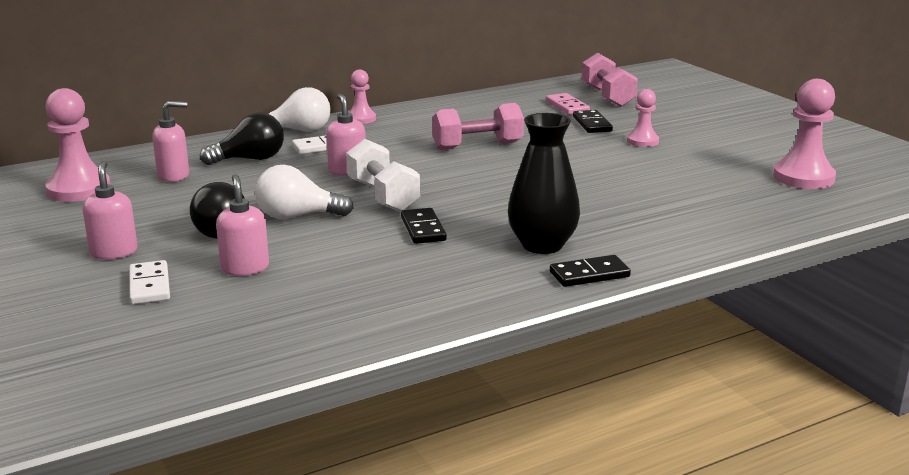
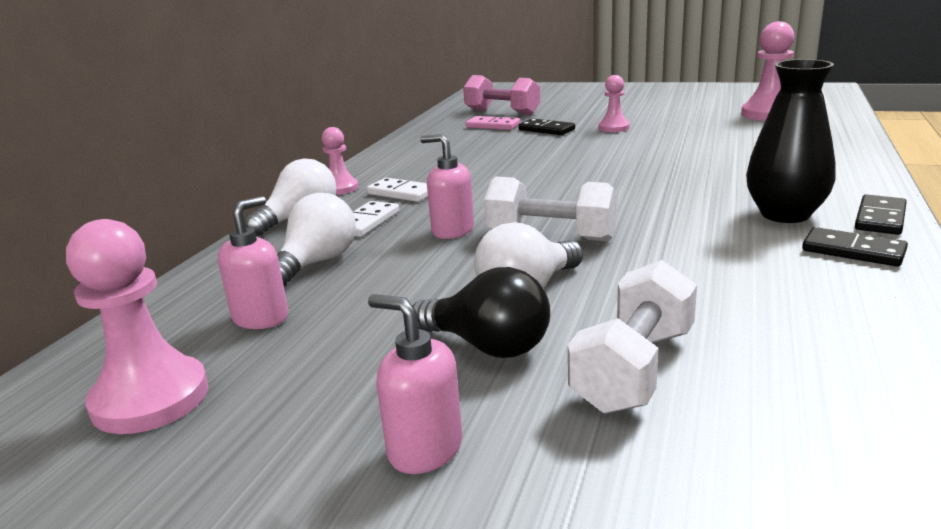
camera: 40 degrees left, 0 degrees up
(150, 286) = (595, 462): white domino -> white domino (402, 193)
(245, 268) = (634, 369): pink soap dispenser -> white dumbbell
(250, 159) = (317, 263): black light bulb -> white light bulb
(423, 229) = (668, 245): black domino -> black domino (853, 251)
(477, 146) = (508, 171): pink dumbbell -> none

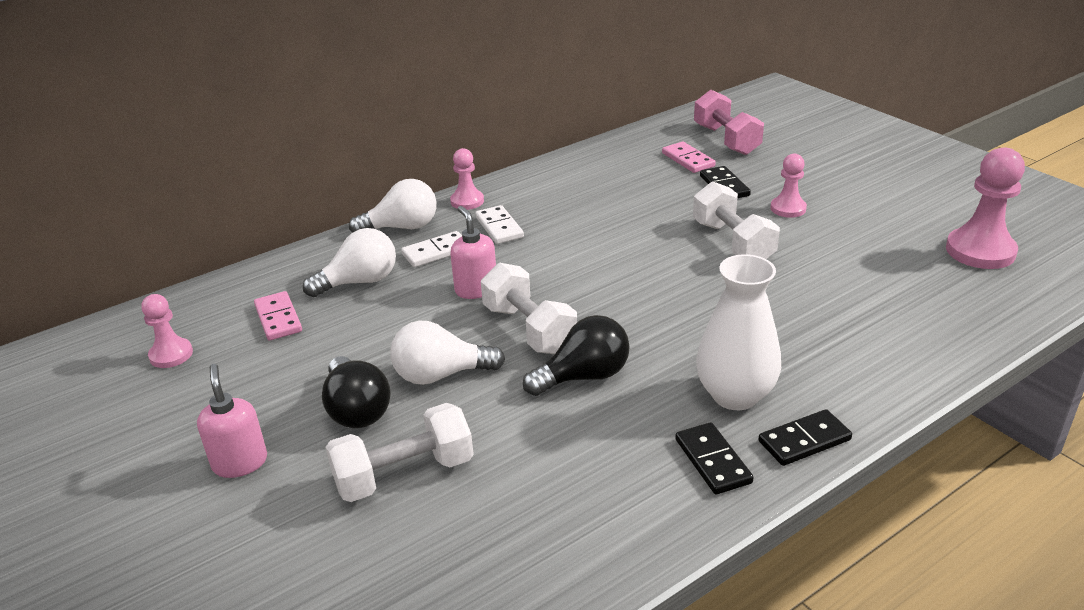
camera: 35 degrees right, 10 degrees up
(150, 398) = (171, 355): pink pawn -> pink pawn, size x0.58
(261, 318) = (278, 318): pink soap dispenser -> pink domino
(611, 150) = (732, 242): none -> white dumbbell
(656, 245) = (584, 377): none -> black light bulb
(785, 214) = (735, 395): black vase -> white vase

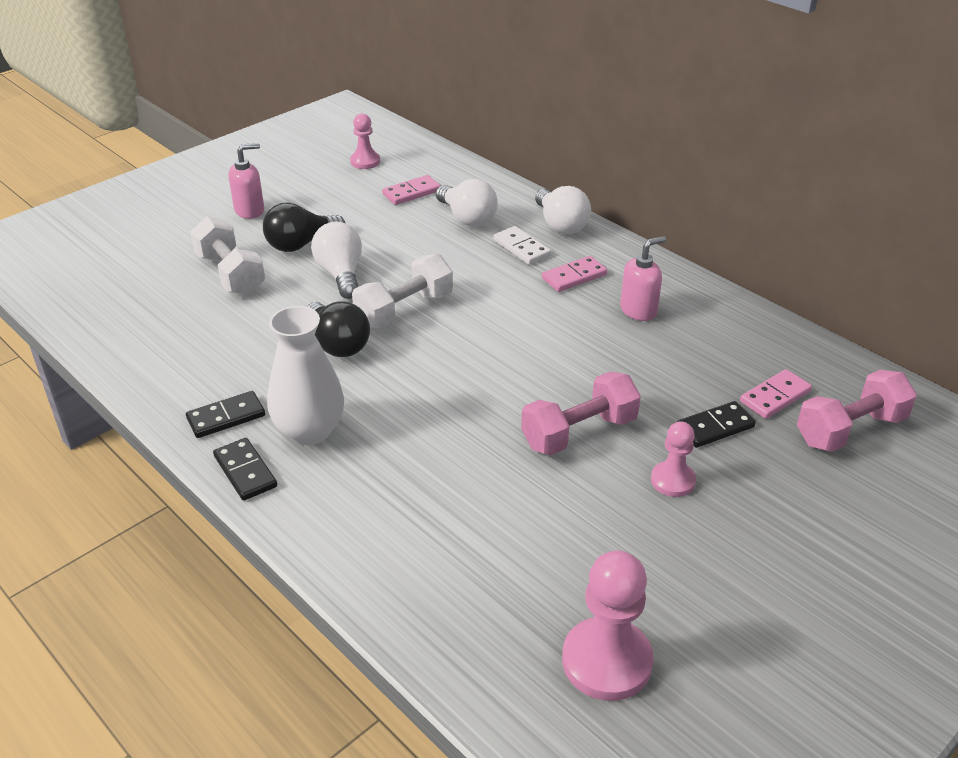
camera: 80 degrees right, 5 degrees up
(467, 201) = (620, 253): pink pawn -> none
(476, 289) = (463, 276): pink soap dispenser -> pink soap dispenser (638, 310)
(499, 227) = (574, 277): white domino -> pink domino
(732, 242) = (579, 432): white dumbbell -> pink dumbbell

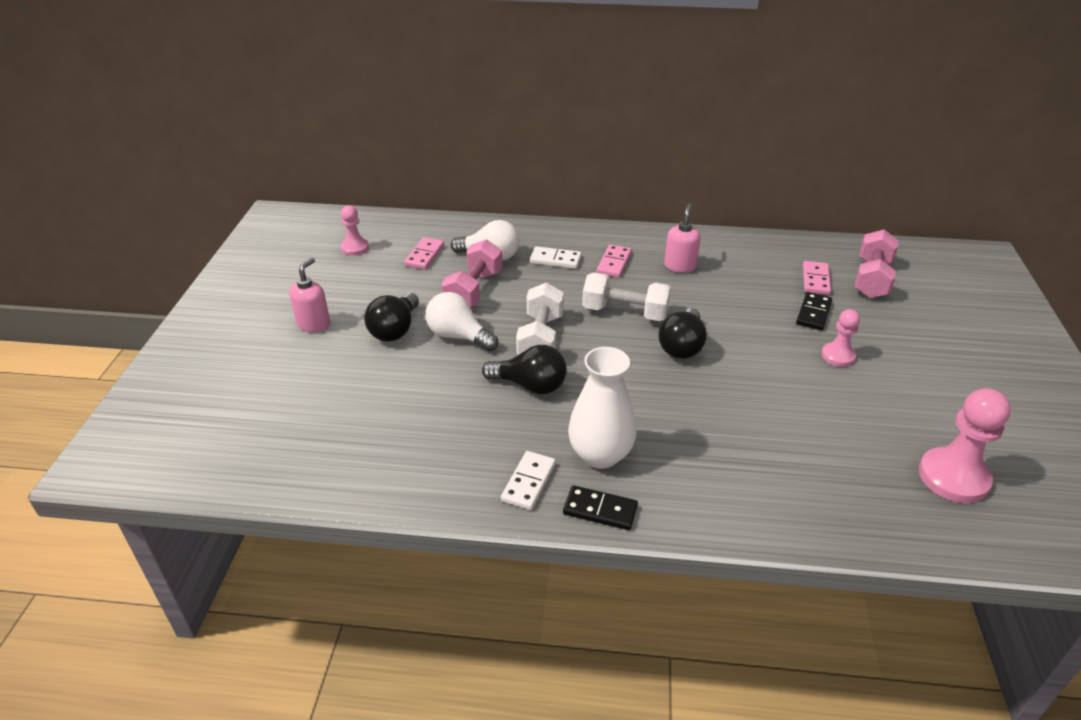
camera: 40 degrees left, 0 degrees up
(226, 417) = (528, 482): black domino -> white domino
(230, 274) = (371, 379): white dumbbell -> white dumbbell (625, 312)
(521, 384) = (682, 346): none -> black light bulb
(560, 225) = (557, 233): white light bulb -> none
(579, 432) = (755, 357): pink dumbbell -> pink dumbbell (474, 290)

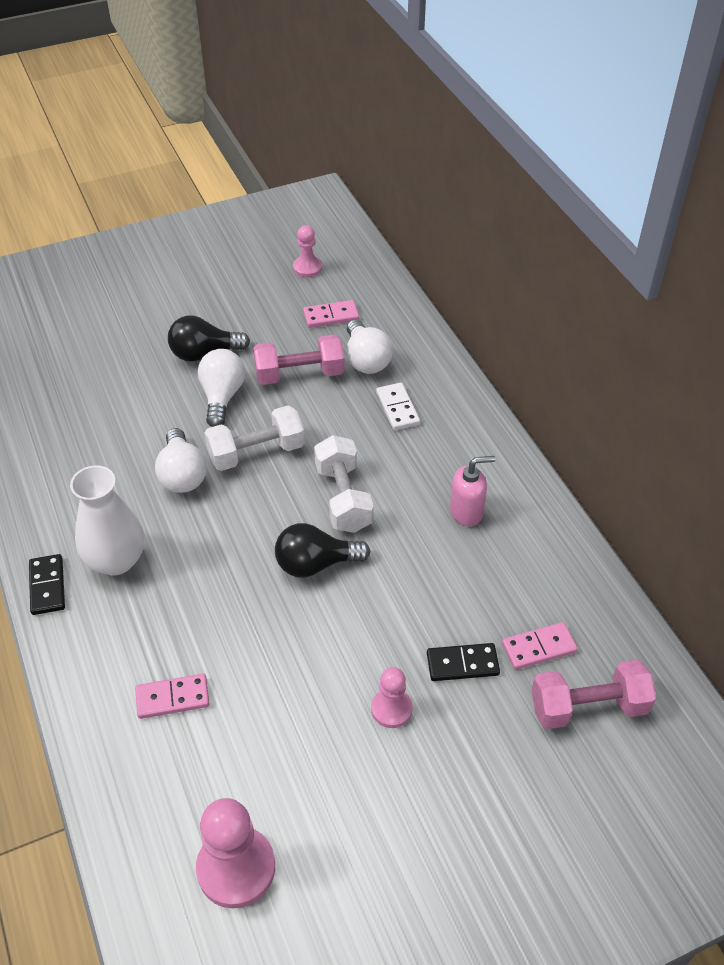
camera: 60 degrees right, 10 degrees up
(314, 324) = (179, 303): pink soap dispenser -> none
(528, 482) = (57, 526): white domino -> none
(530, 385) = (182, 474): black light bulb -> white light bulb
(614, 263) = (428, 455): pink domino -> pink domino (172, 698)

